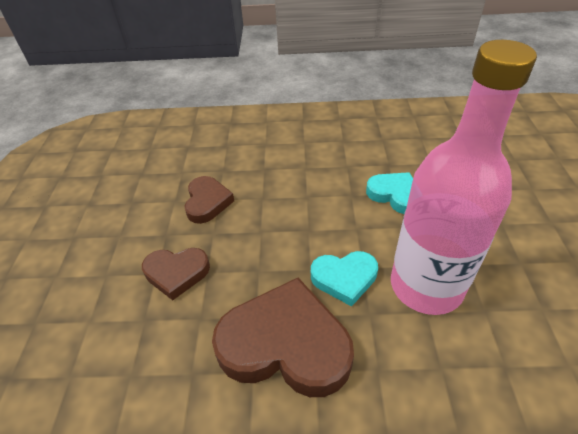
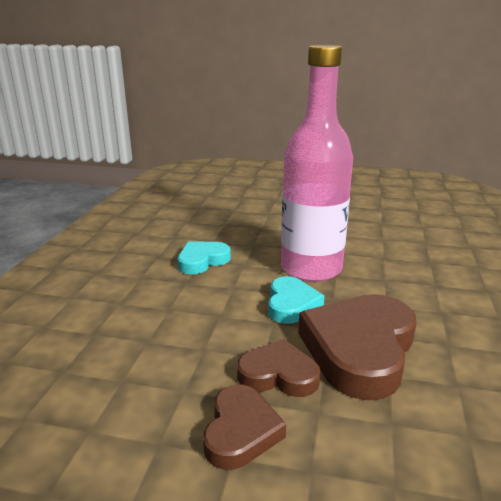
camera: 80 degrees left, 20 degrees down
(207, 202) = (120, 391): brown heart -> brown heart (278, 375)

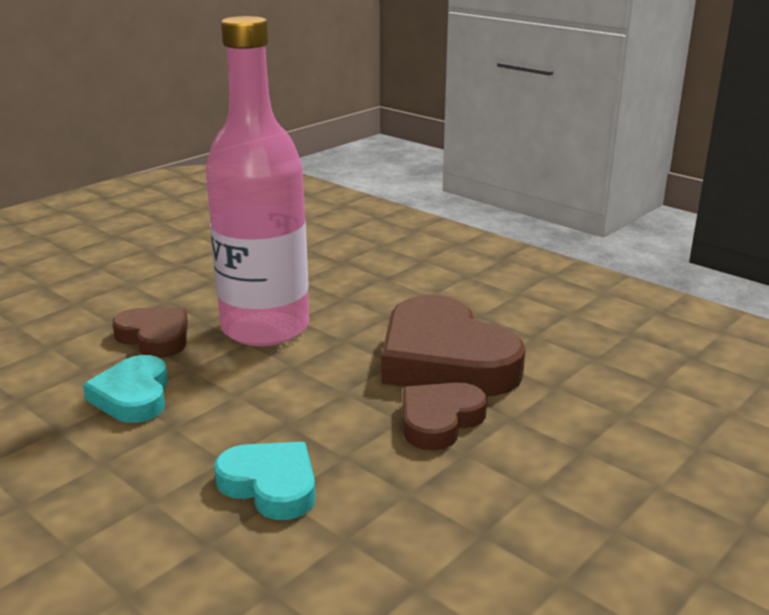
camera: 60 degrees left, 0 degrees up
(241, 431) = (505, 472): brown heart -> brown heart (155, 337)
(291, 304) = (323, 367): turquoise heart -> turquoise heart (270, 485)

